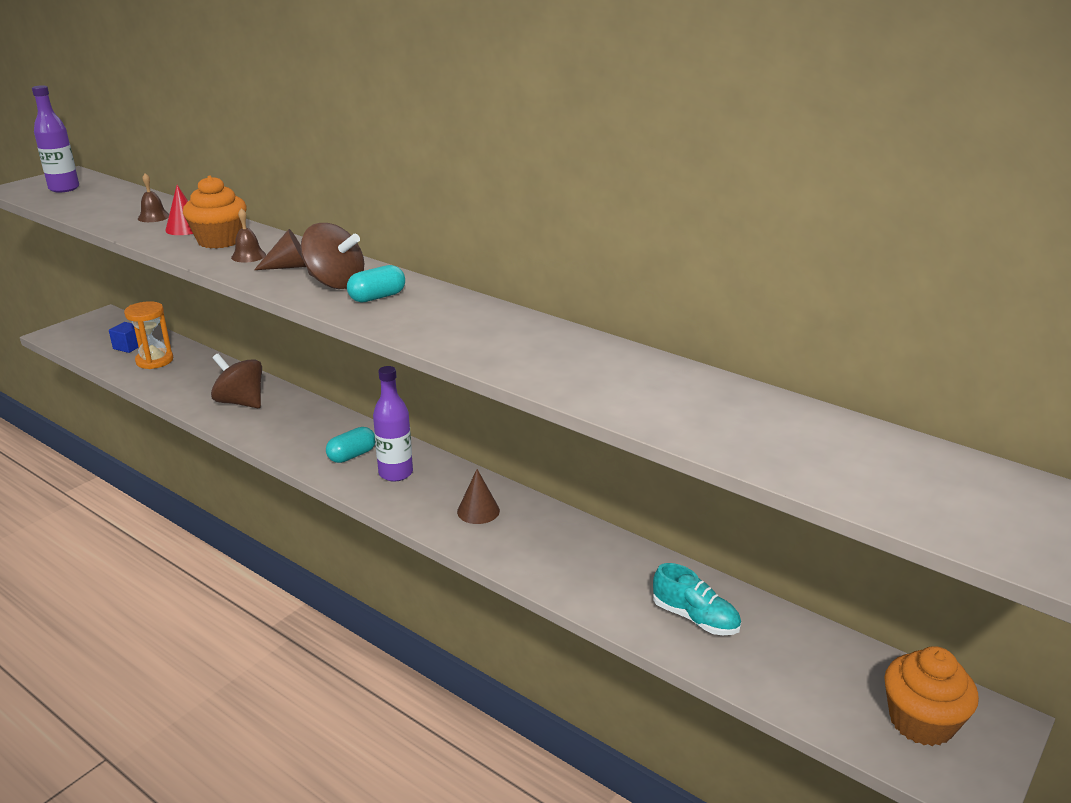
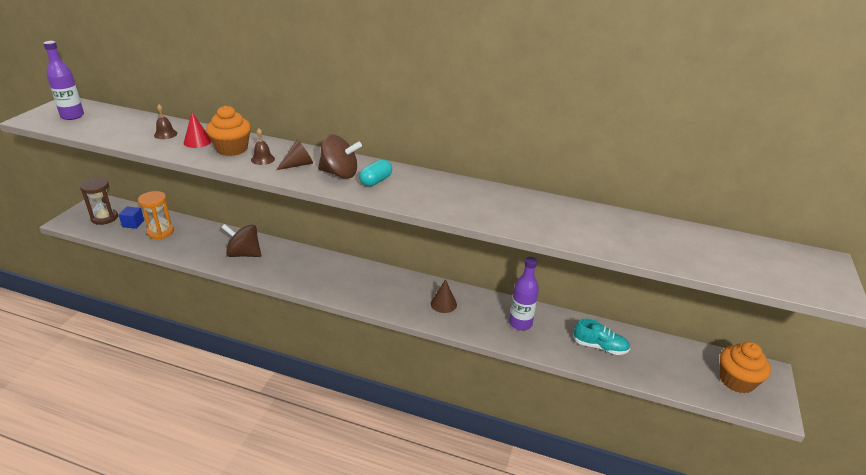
camera: 20 degrees left, 5 degrees up
(100, 335) = (104, 218): none -> brown hourglass
(352, 455) = (343, 280): turquoise capsule -> none
(395, 473) = (378, 288): purple bottle -> purple bottle (520, 323)

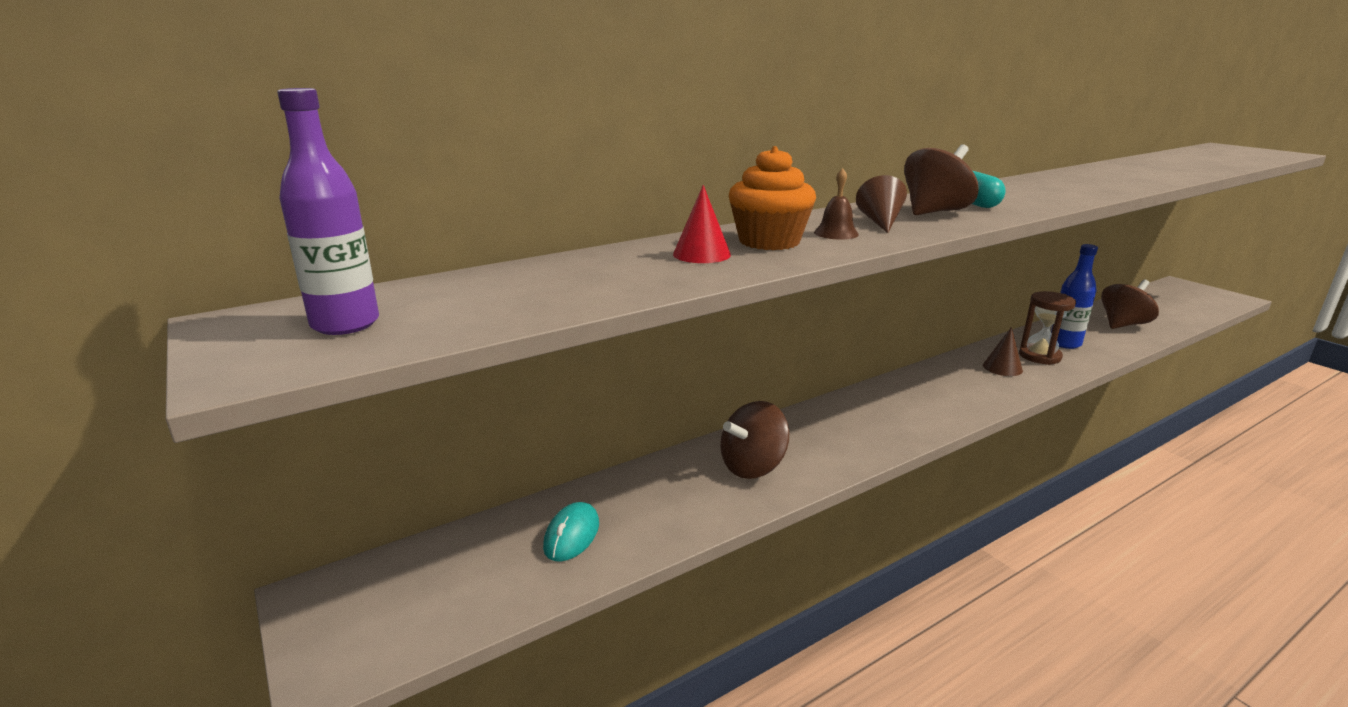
camera: 50 degrees left, 10 degrees down
(104, 218) = (406, 600): brown hourglass -> brown hourglass (1039, 356)
(133, 224) = (491, 563): blue cube -> none
(160, 232) = (571, 535): orange hourglass -> turquoise mouse
(165, 134) = (626, 268): brown bell -> none
(520, 323) = (1065, 343): purple bottle -> blue bottle
(600, 347) = (1123, 324): turquoise shoe -> brown spinning top
(736, 381) = (1191, 296): orange cupcake -> none

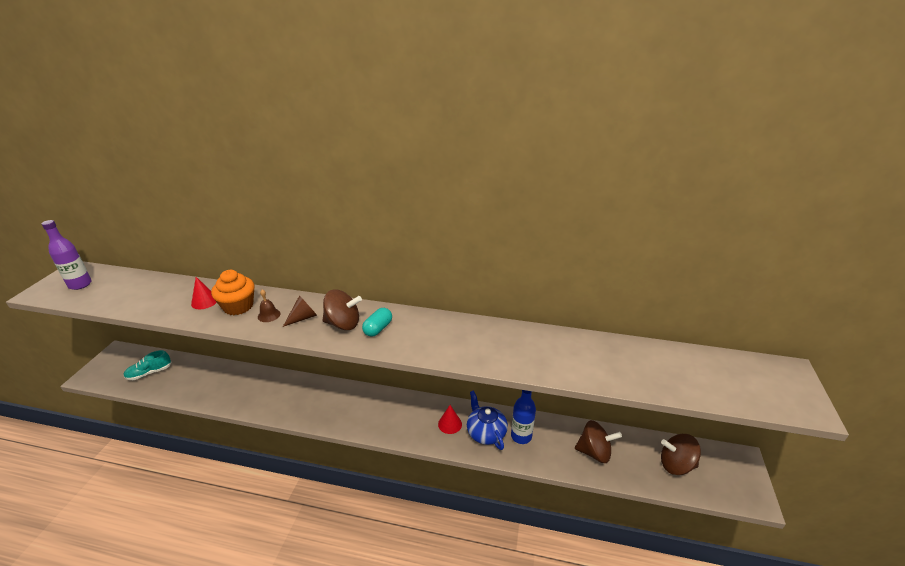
camera: 45 degrees right, 10 degrees up
(489, 568) = (149, 373): none -> turquoise shoe
(571, 535) = (179, 377): turquoise mouse -> none
(753, 466) = (260, 392): brown spinning top -> brown spinning top (676, 465)
(1002, 367) = (450, 424): brown cone -> red cone
(1039, 356) = (485, 432): brown hourglass -> blue teapot

